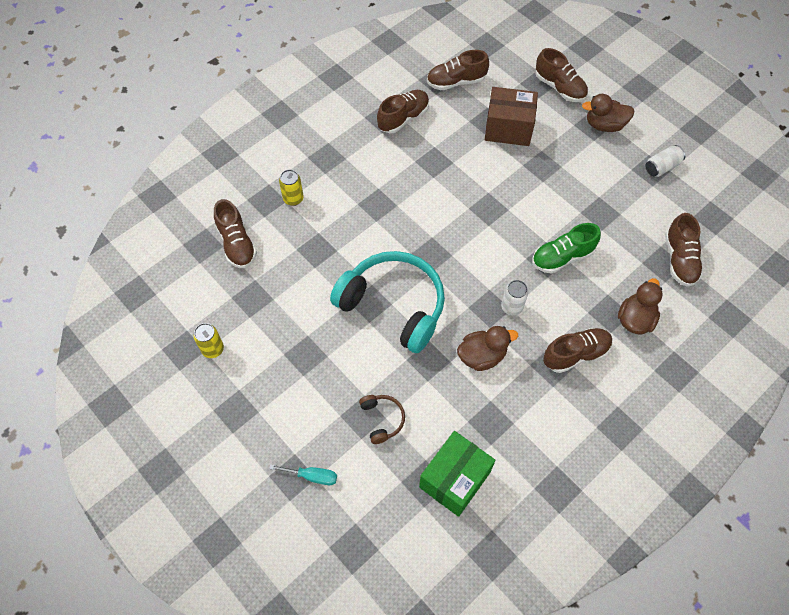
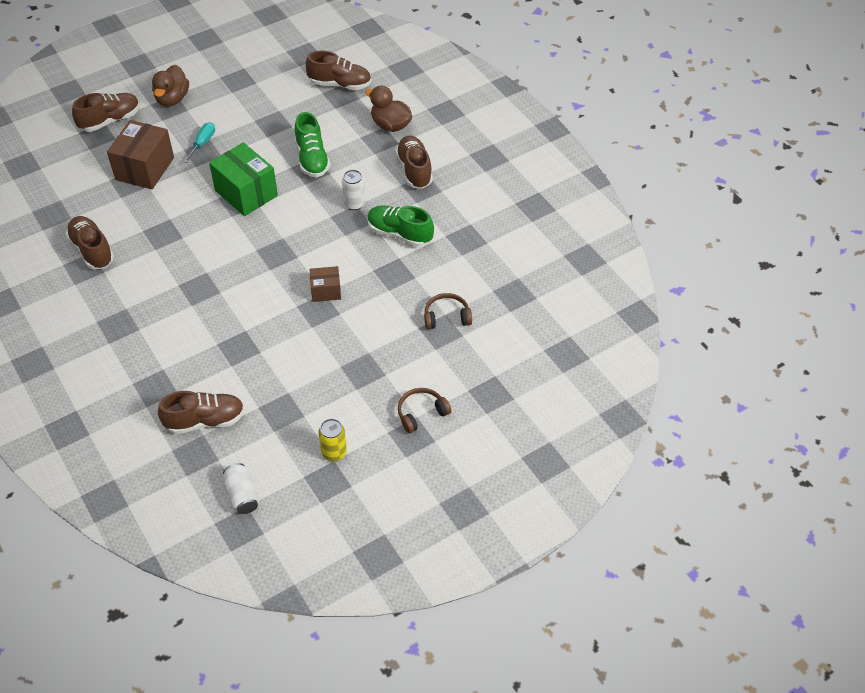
camera: 80 degrees left, 10 degrees down
(262, 415) = (421, 413): none -> brown headphones
(293, 199) = (163, 362): yellow can -> none
(312, 476) = (493, 378): turquoise screwdriver -> turquoise screwdriver (203, 143)
(394, 305) = (326, 291): turquoise headphones -> brown box
(454, 479) = (515, 273): green box -> green box (246, 193)
(456, 82) = (62, 199): brown shoe -> none
(482, 356) = (399, 234): brown duck -> green shoe
(662, 167) = (237, 72): white can -> white can (242, 495)

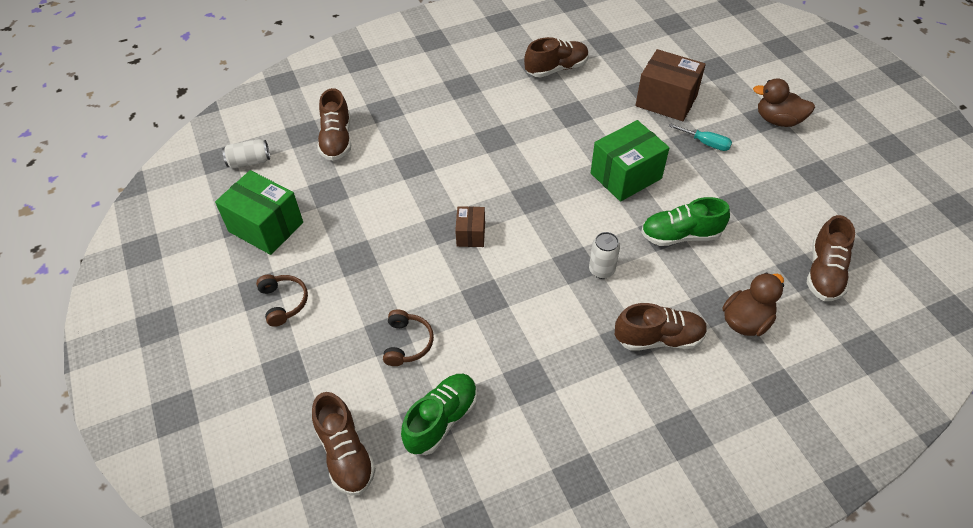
camera: 100 degrees right, 0 degrees up
(110, 120) = (739, 76): brown shoe -> brown shoe (346, 454)
(334, 452) = (266, 227): yellow can -> green box
(399, 234) = (547, 310): green shoe -> green shoe (441, 419)

